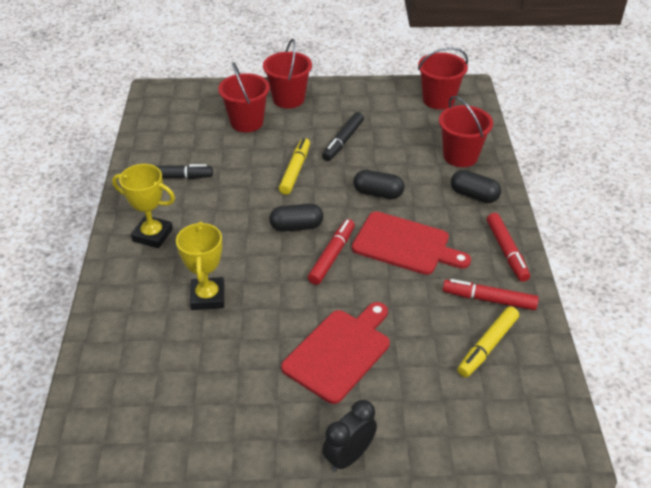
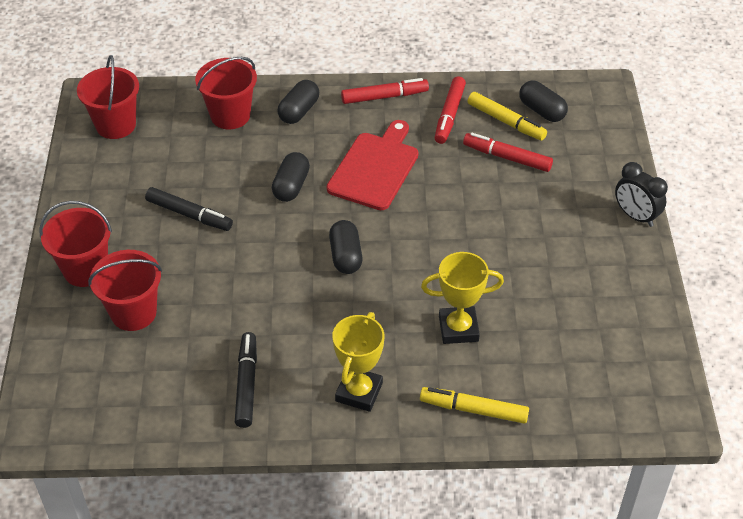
camera: 90 degrees left, 5 degrees up
(295, 170) = (244, 259): yellow marker -> yellow marker (474, 410)
(332, 256) = (393, 226): red marker -> red marker (507, 157)
(339, 352) = (523, 221): red cutting board -> none
(512, 380) = (542, 111): none -> black capsule

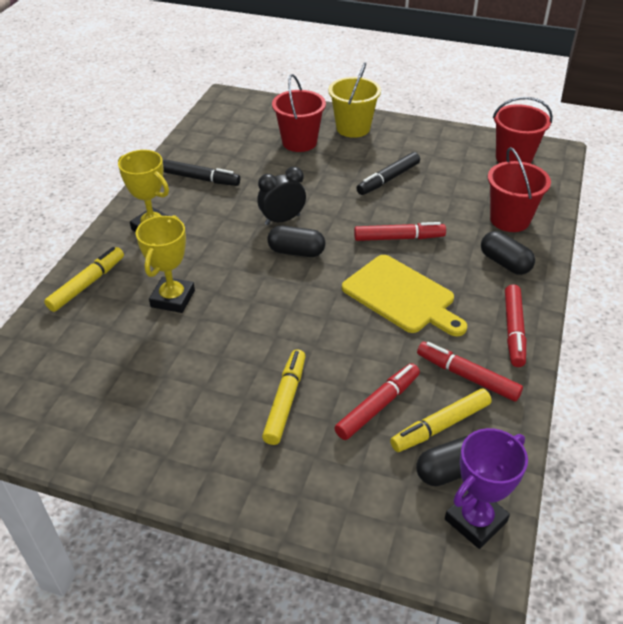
camera: 110 degrees right, 5 degrees down
(85, 269) = (353, 128): red bucket -> yellow bucket
(291, 186) = (399, 238): black capsule -> red marker
(375, 168) = (401, 296): red cutting board -> yellow cutting board
(533, 211) = (285, 401): none -> yellow marker
(573, 94) = (475, 520): none -> purple trophy
(635, 216) = (228, 497): black clock -> black clock (282, 220)

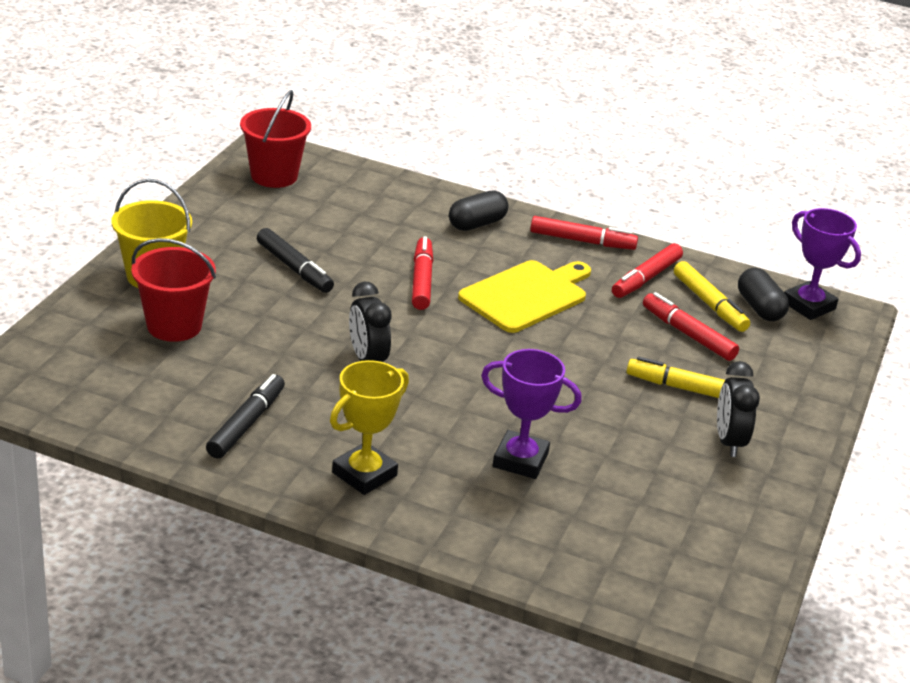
camera: 90 degrees left, 10 degrees down
(87, 284) = (485, 536): yellow marker -> none
(172, 298) = (520, 460): yellow trophy -> purple trophy
(209, 429) = (729, 442): none -> black clock
(296, 252) = (437, 356): black capsule -> none
(509, 220) = (399, 205): red bucket -> none

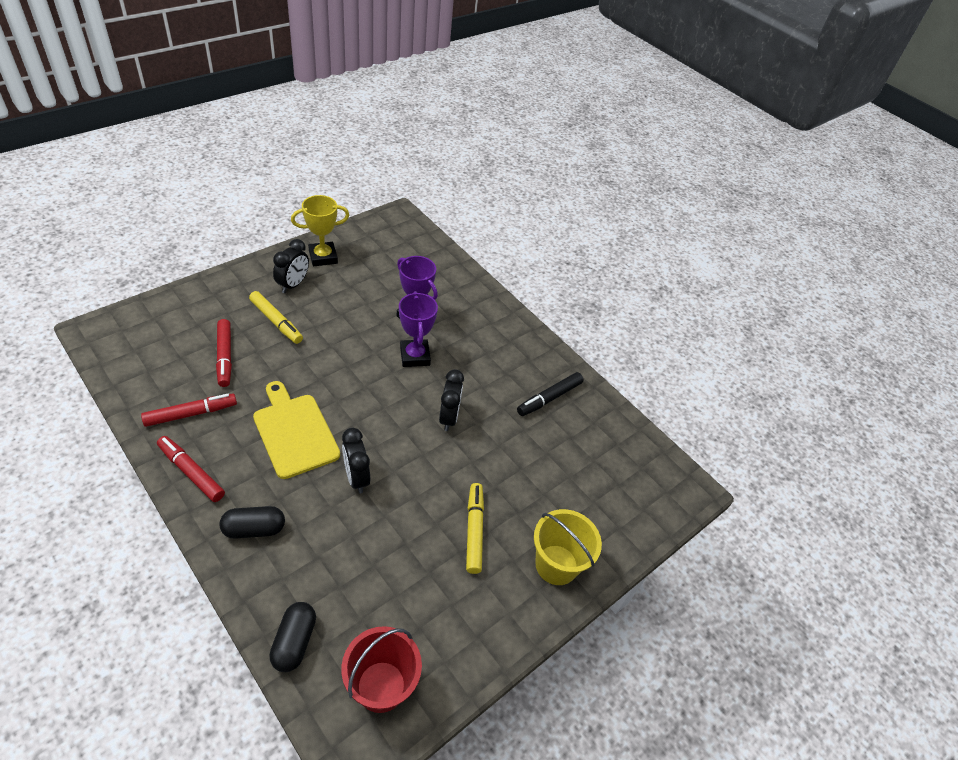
camera: 155 degrees left, 15 degrees up
(174, 326) = (560, 500): red bucket -> none
(294, 268) = (443, 531): black marker -> none
(364, 474) = (502, 342): yellow trophy -> yellow trophy (323, 257)
(421, 280) = (356, 477): red marker -> black clock
(526, 295) = (294, 432): yellow cutting board -> yellow cutting board turned 75 degrees clockwise
(709, 304) = (178, 374): yellow marker -> yellow marker (474, 530)
(759, 308) = (149, 357): black capsule -> black capsule (294, 642)
(808, 305) = (113, 346): purple trophy -> purple trophy (415, 356)

